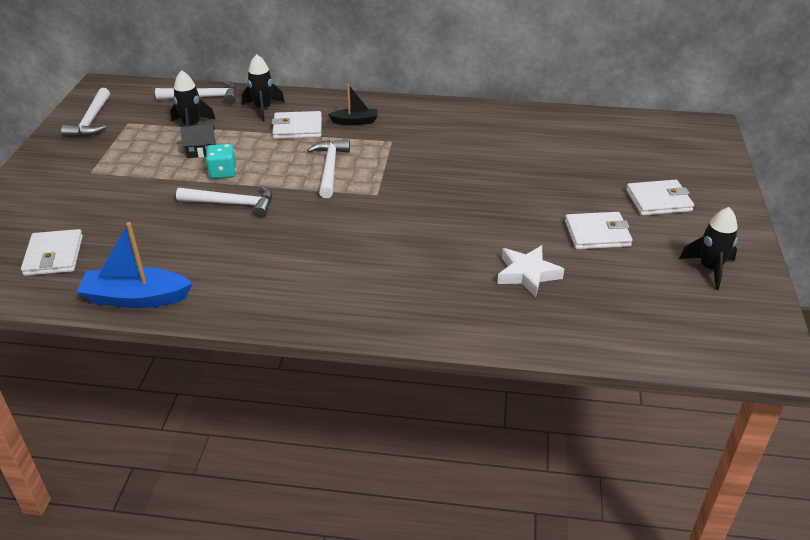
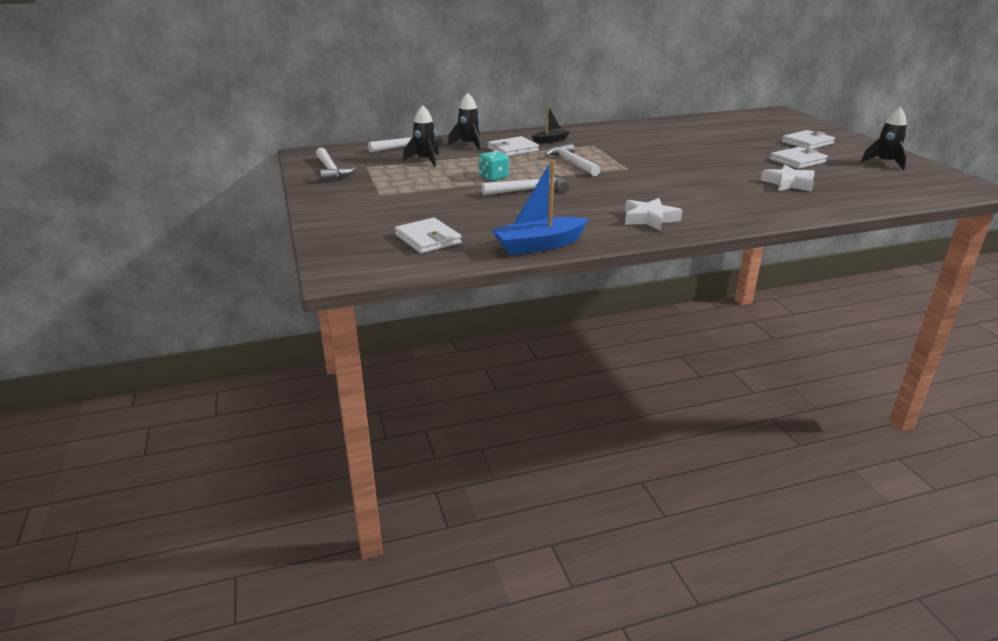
camera: 25 degrees left, 10 degrees down
(201, 150) = (456, 170): black house -> none
(291, 290) = (649, 219): none -> white star

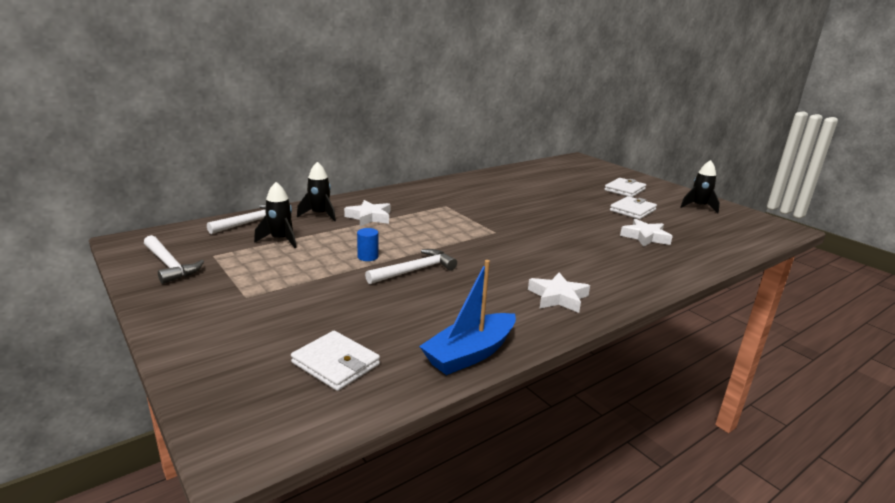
camera: 20 degrees left, 5 degrees down
(493, 177) = (368, 257): turquoise dice -> blue cylinder
(513, 149) = (369, 217): white wallet -> white star
(550, 141) = (401, 203): black boat -> none
(572, 163) = (438, 230): white hammer -> none

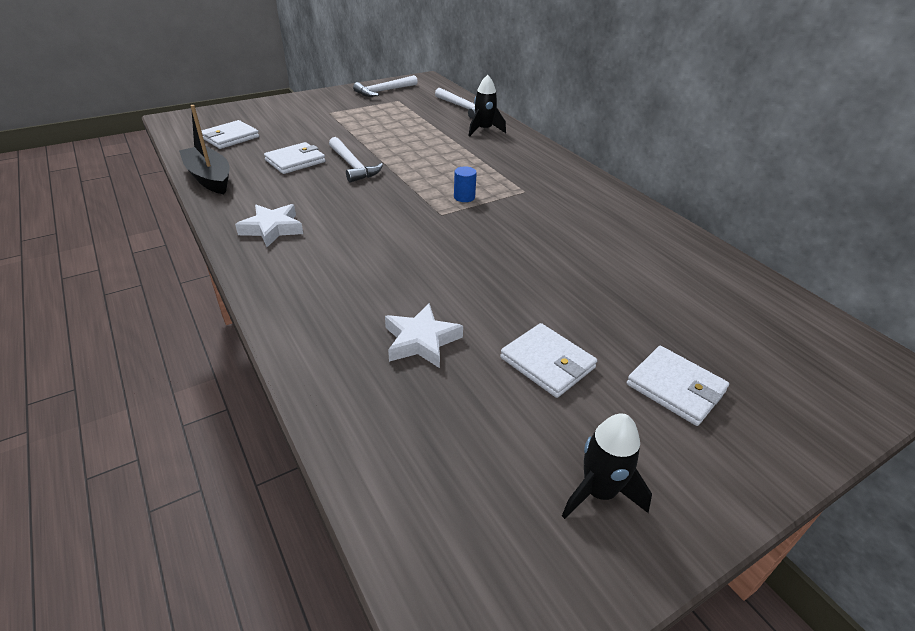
camera: 95 degrees right, 15 degrees up
(280, 240) = (425, 118): black rocket -> none
(368, 257) = (385, 148): blue cylinder -> blue cylinder (464, 197)
(369, 217) = (480, 150): white star -> none
(409, 303) = (295, 161): none -> white wallet
(470, 354) = (209, 178): blue boat -> black boat

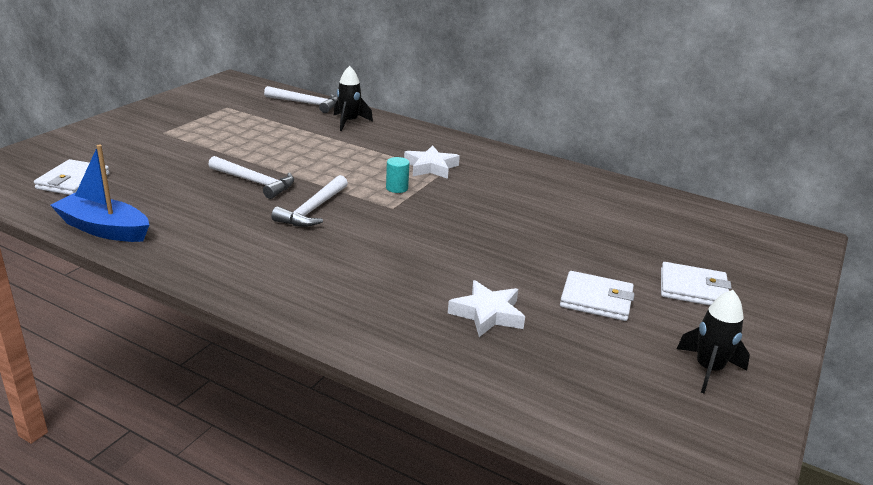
camera: 30 degrees left, 10 degrees down
(209, 178) = (104, 229): black boat -> blue boat
(272, 229) = (241, 261): white star -> white star (431, 167)
(295, 161) = (185, 190): white wallet -> none
(384, 91) = (199, 99): white hammer -> white hammer (312, 210)
(464, 197) = (397, 188): blue cylinder -> turquoise cylinder

